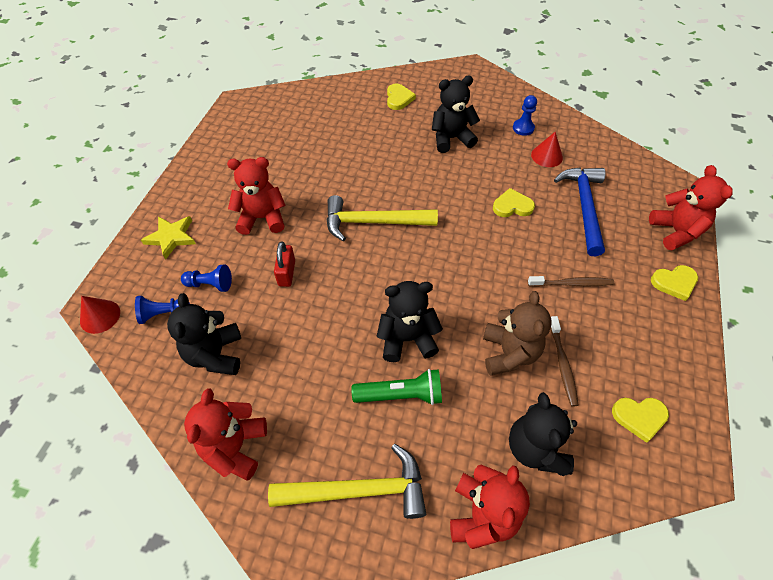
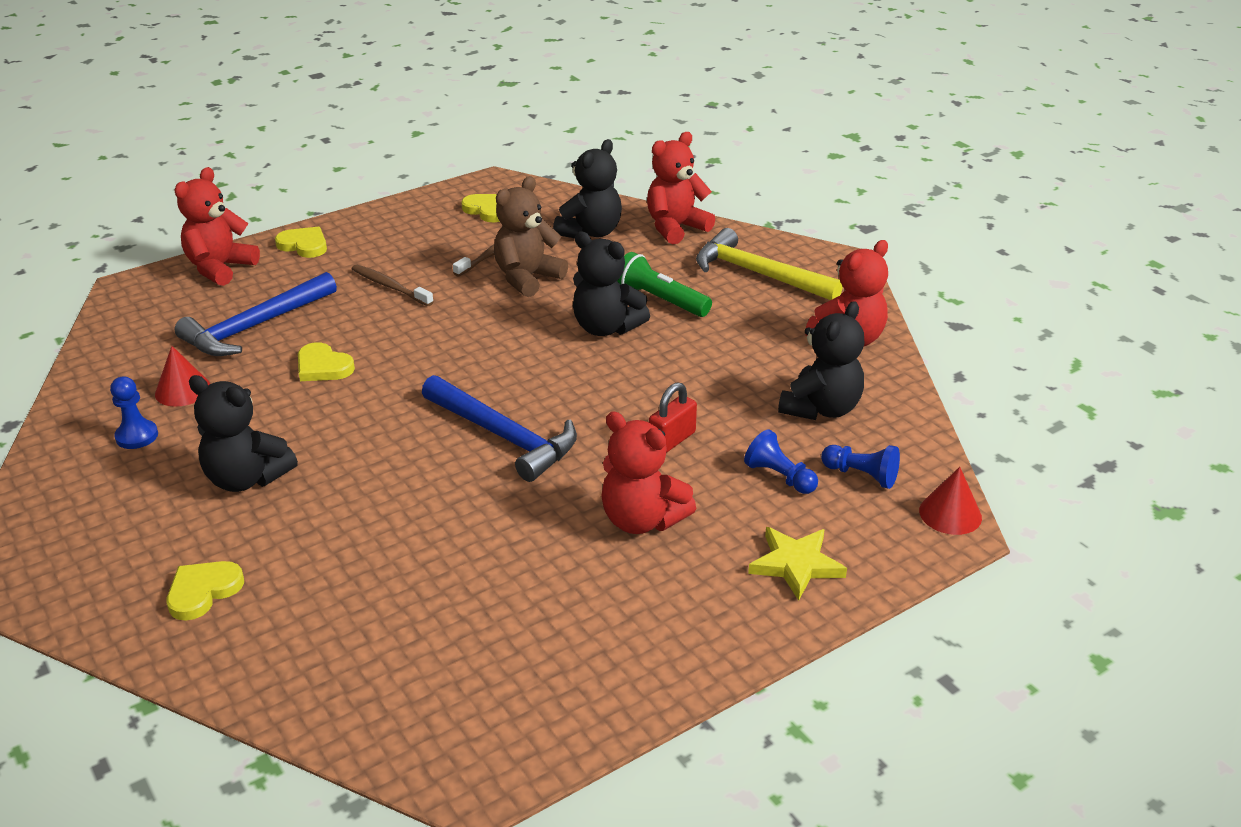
camera: 140 degrees left, 20 degrees down
(373, 222) = (504, 437): yellow hammer -> blue hammer

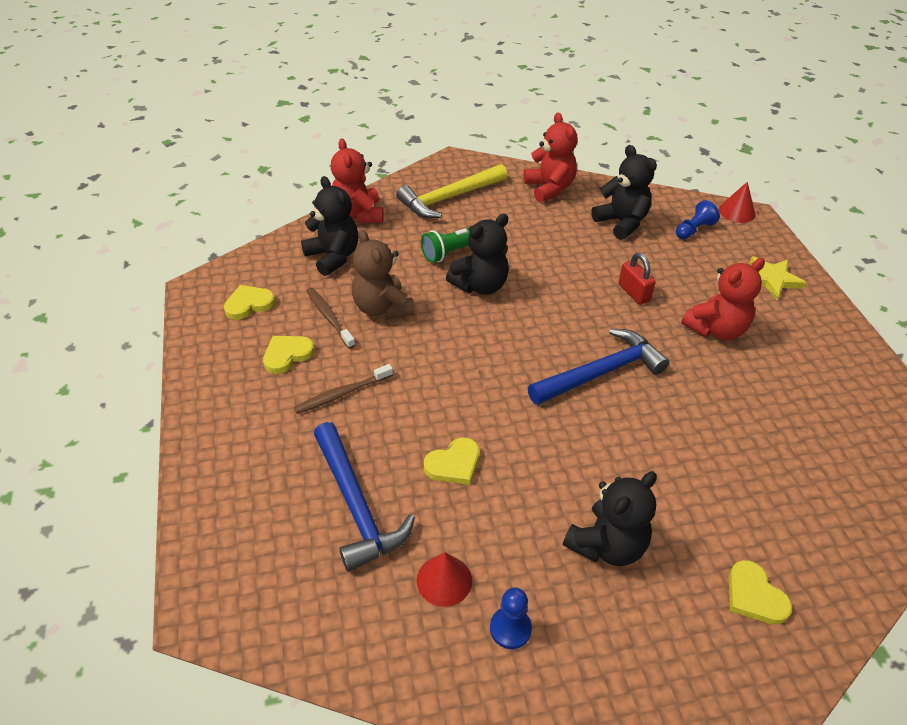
camera: 70 degrees left, 10 degrees up
(220, 268) = (217, 520): red teddy bear -> none
(304, 245) = (218, 442): yellow heart -> yellow heart (287, 355)
(779, 477) = (686, 260): blue pawn -> none

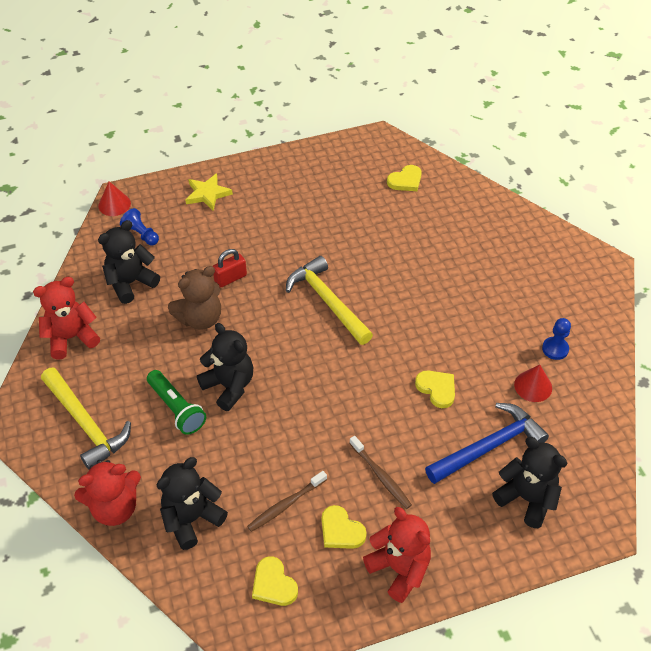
camera: 95 degrees left, 5 degrees up
(382, 308) = (268, 461): brown teddy bear -> brown teddy bear (200, 318)
(601, 372) = (327, 301): blue hammer -> yellow hammer
(607, 545) = (482, 301): black teddy bear -> black teddy bear (526, 498)
(716, 329) = (270, 231): red teddy bear -> red teddy bear (399, 569)
(754, 596) = (497, 235): yellow heart -> yellow heart (405, 181)

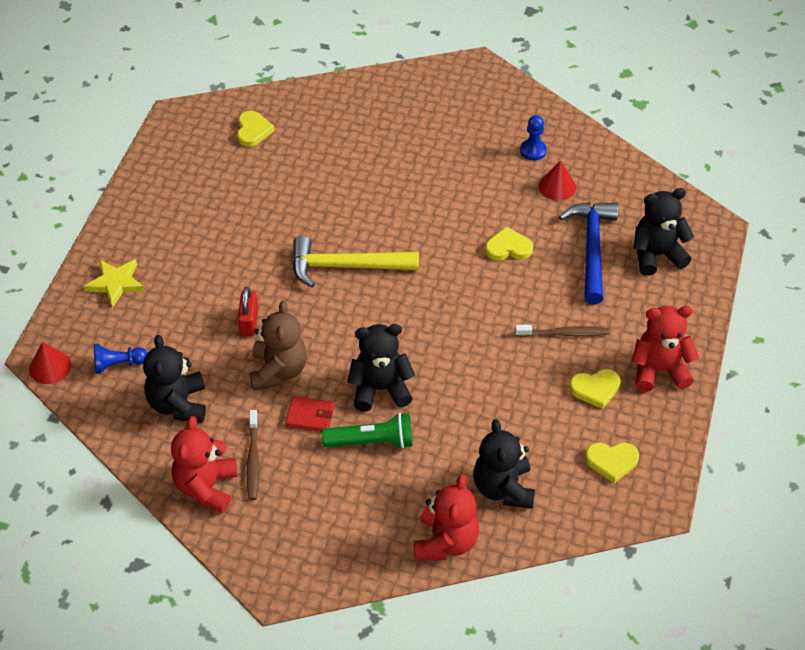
camera: 55 degrees left, 0 degrees up
(86, 424) = (329, 523): yellow hammer -> none
(173, 359) = (310, 416): none -> red wallet
(285, 505) = (541, 413): brown toothbrush -> brown toothbrush (253, 460)

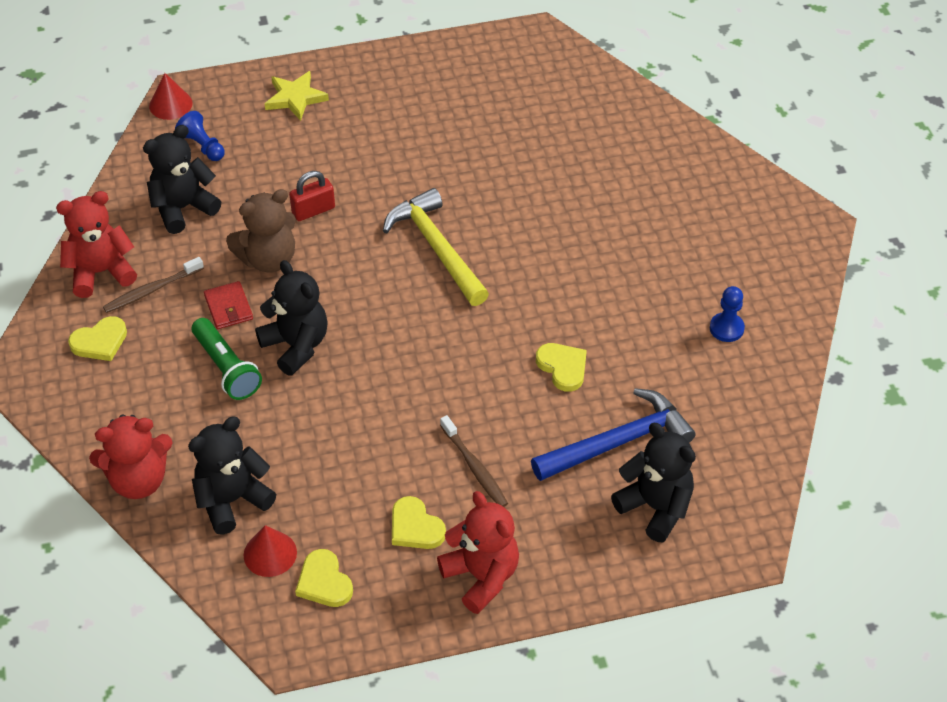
camera: 60 degrees right, 0 degrees up
(253, 130) = (564, 96): yellow heart -> yellow heart (100, 342)
(557, 186) = (689, 372): red cone -> red cone (270, 553)

